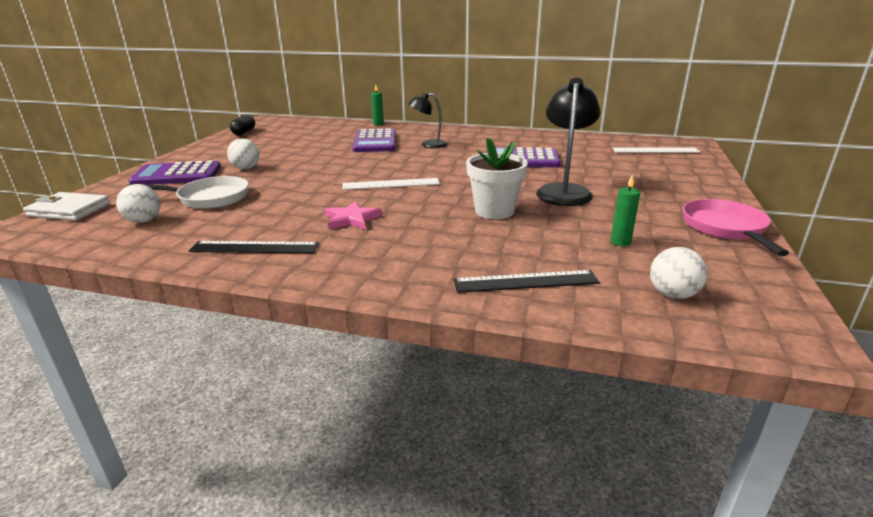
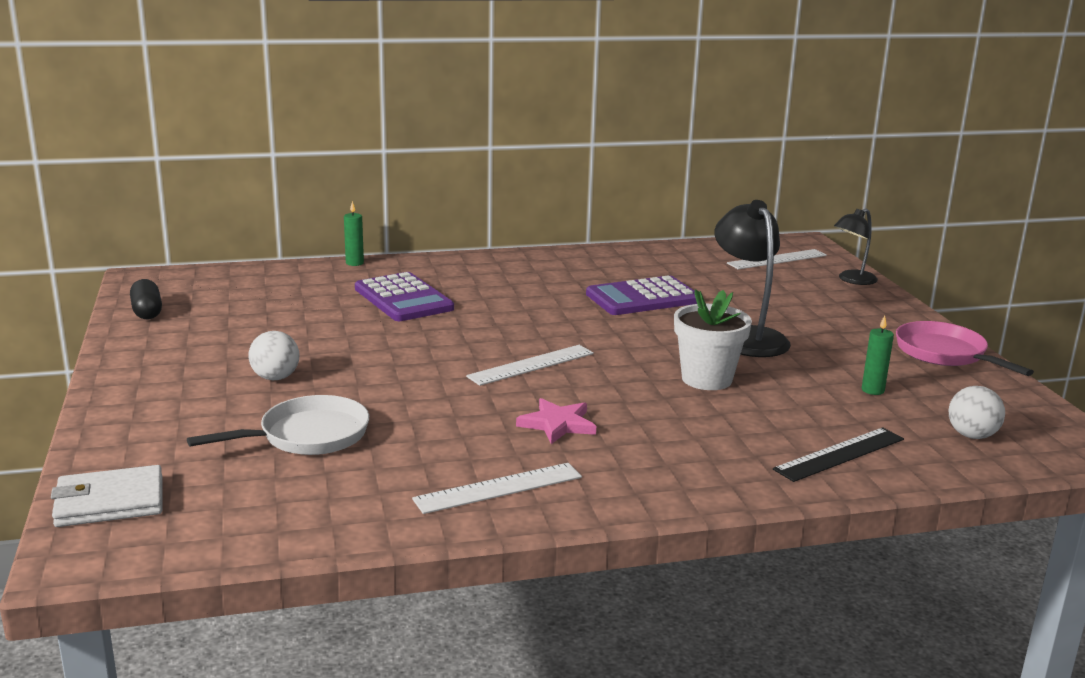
camera: 30 degrees left, 5 degrees down
(144, 221) = (273, 490): white ball -> none
(177, 175) = (179, 410): purple calculator -> none
(254, 247) = (498, 488): black ruler -> white ruler
(428, 145) = (489, 292): black lamp -> black lamp (852, 280)

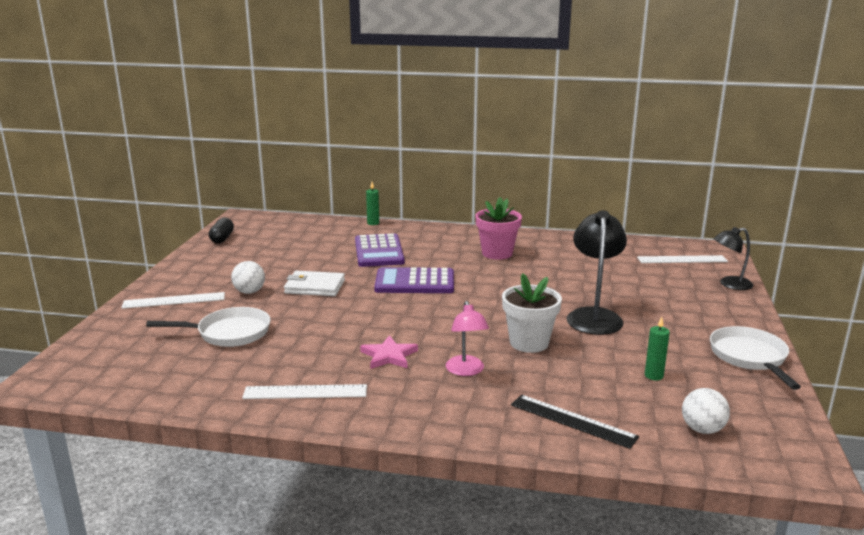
camera: 25 degrees right, 0 degrees up
(109, 502) = (86, 352): white wallet -> white wallet (314, 287)
(531, 365) = (415, 310): white ruler -> white ruler (174, 300)
(560, 280) = (497, 253): none -> pink flower pot
(642, 298) = (544, 274): purple calculator -> purple calculator (414, 282)
(669, 424) = (466, 371): none -> pink lamp
(839, 454) = (572, 420): black ruler -> black ruler turned 45 degrees clockwise
(945, 354) = (750, 357): pink pan -> white pan

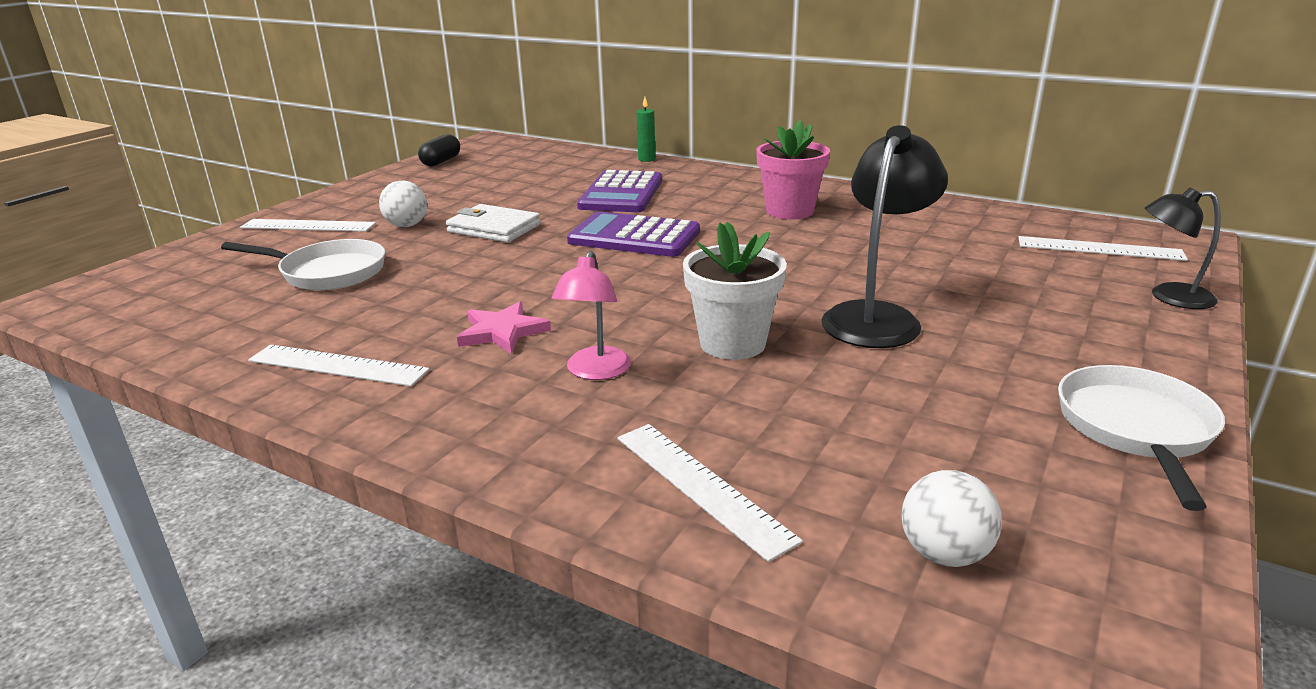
camera: 20 degrees right, 5 degrees up
(572, 420) = (702, 486): black ruler -> white ruler
(653, 376) = (914, 432): green candle -> none

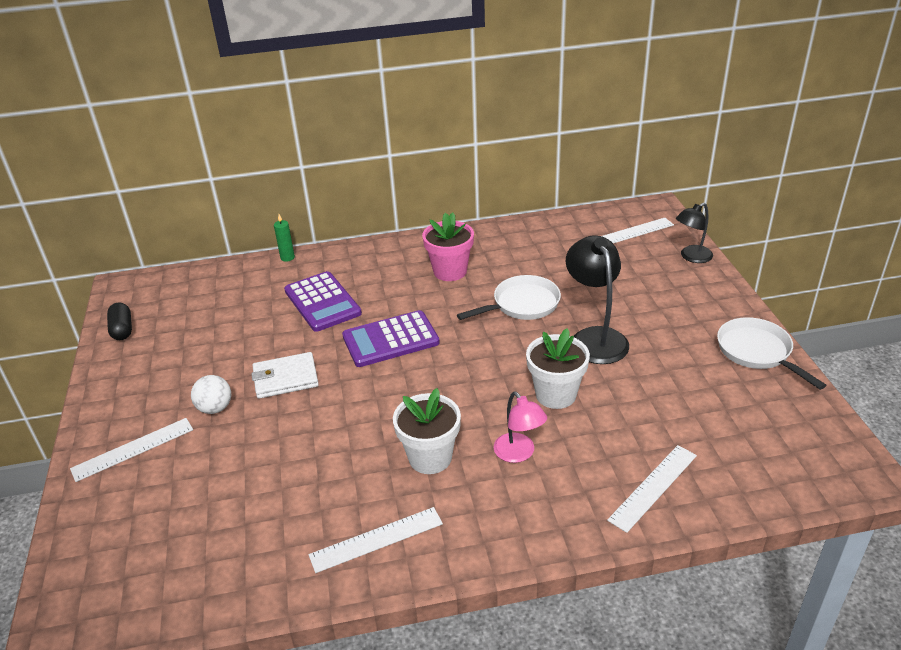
camera: 40 degrees left, 10 degrees up
(327, 272) = (234, 480): white pan -> white pan (522, 304)
(502, 332) = (430, 457): pink star -> white flower pot
(702, 486) = (653, 487): white ruler -> white ruler turned 60 degrees counterclockwise
(944, 554) = (765, 459): white ball -> none

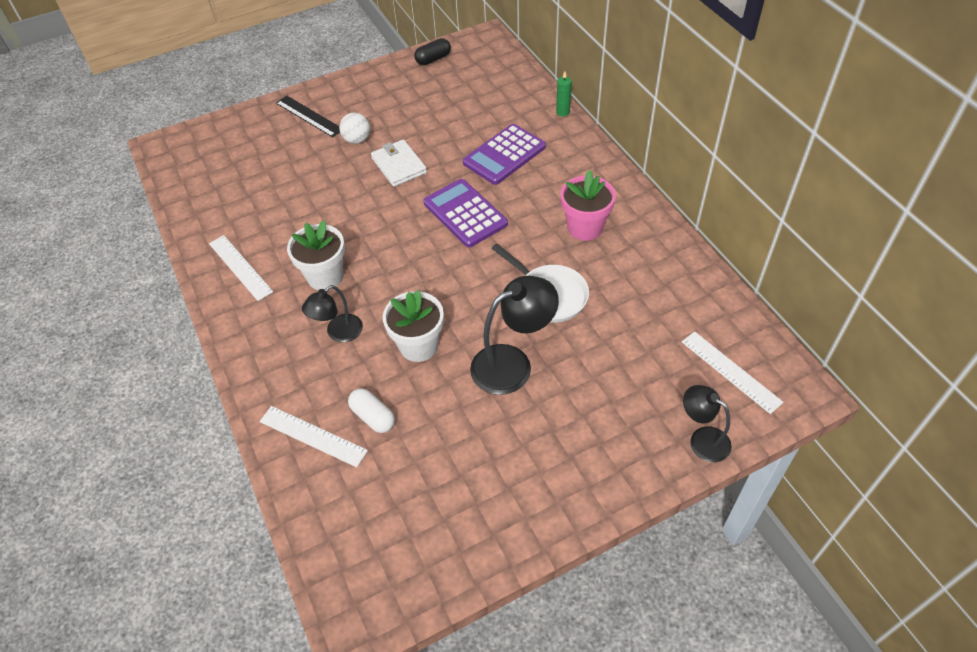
camera: 75 degrees right, 15 degrees up
(133, 449) = (309, 116): white ruler -> black ruler
(519, 454) = (338, 333): pink lamp -> black lamp
(637, 437) = (373, 417): none -> white capsule
(757, 352) = (530, 518): white pan -> none

